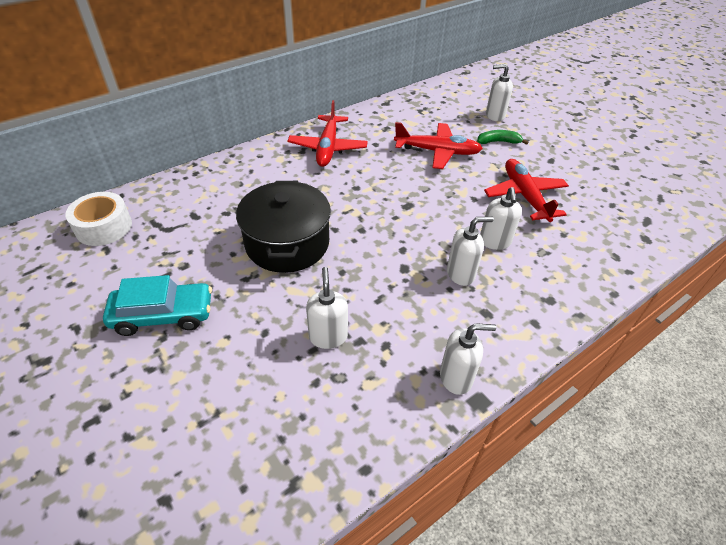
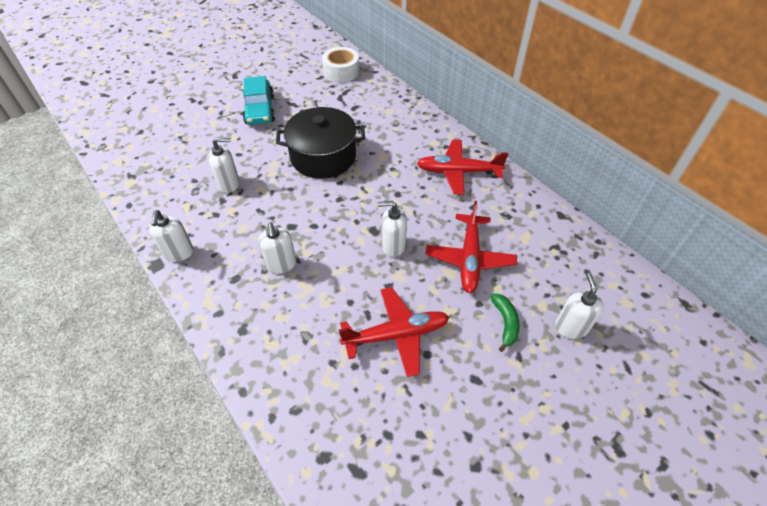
camera: 90 degrees right, 5 degrees up
(494, 242) = (321, 295): white soap dispenser -> white soap dispenser (393, 246)

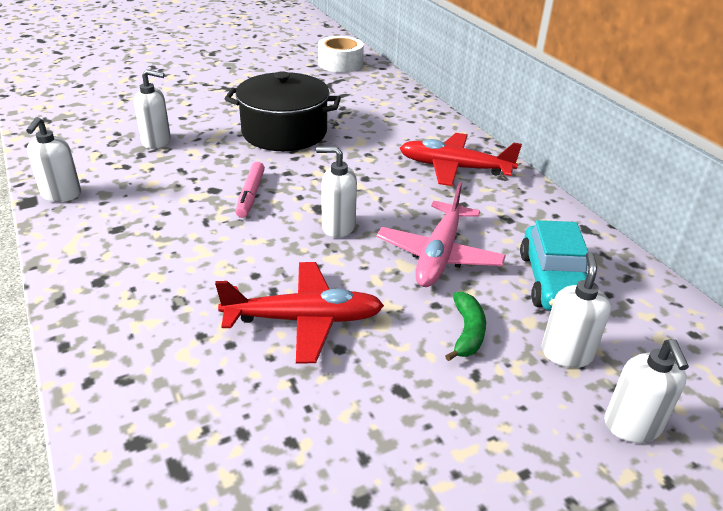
camera: 10 degrees right, 15 degrees down
(260, 110) = (227, 84): turquoise car -> turquoise car (553, 282)
(281, 264) = (182, 224): white soap dispenser -> white soap dispenser (632, 426)
(320, 226) = (250, 195): none -> pink marker
(469, 258) = (439, 255): red plane -> pink plane

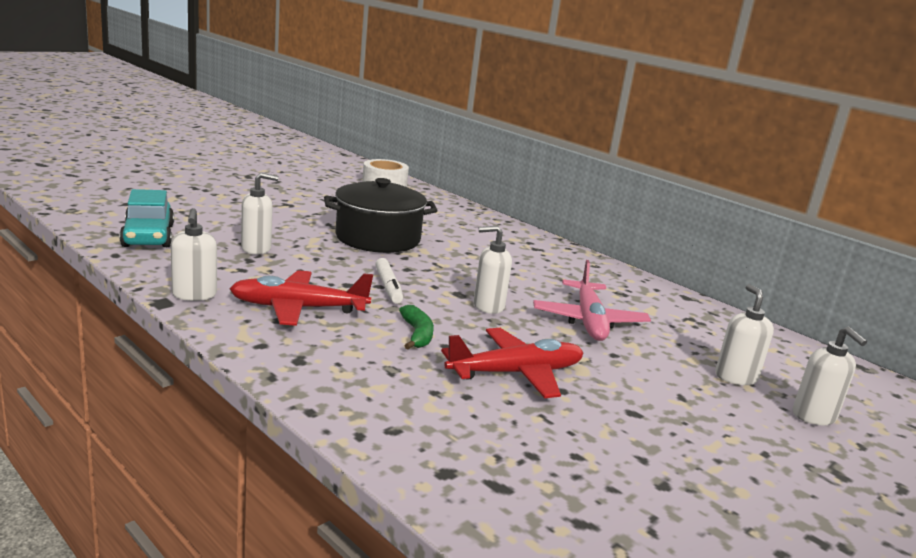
camera: 20 degrees left, 15 degrees down
(250, 195) = (388, 287): pink marker -> white marker
(455, 168) = (551, 260): red plane -> red plane (299, 308)
(467, 332) = (653, 370): green banana -> green banana (417, 334)
(553, 282) = (690, 333): turquoise car -> turquoise car (148, 236)

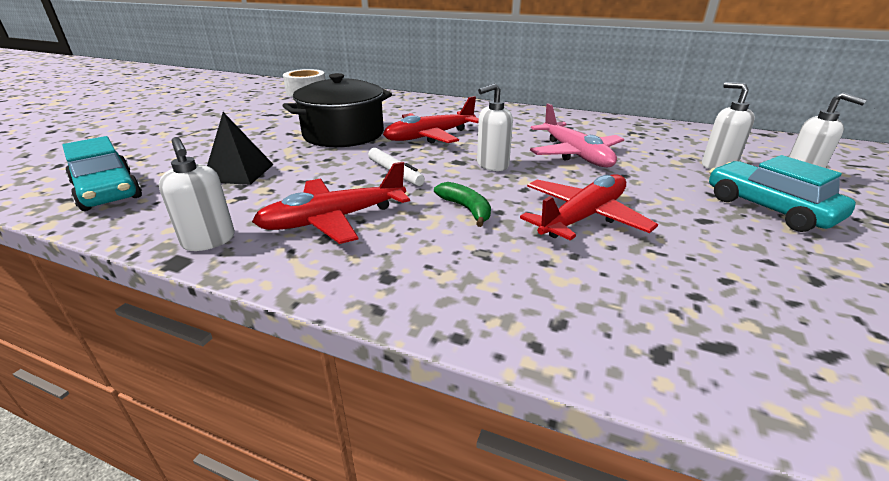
camera: 20 degrees left, 10 degrees up
(256, 249) = (239, 172): white soap dispenser -> black pyramid
(460, 263) = (430, 136): none -> red plane
(721, 426) = (768, 208): none -> turquoise car

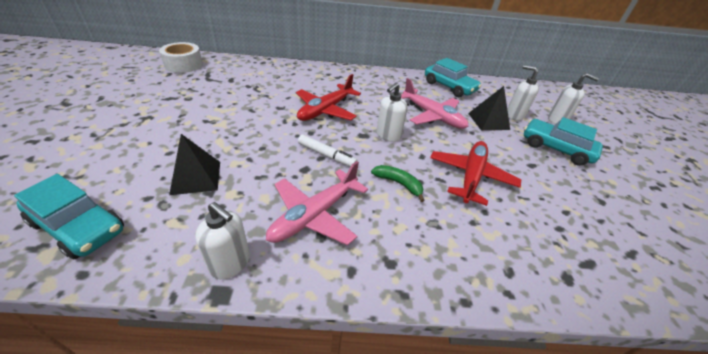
camera: 25 degrees left, 10 degrees up
(334, 219) = (315, 215): red plane -> pink plane
(343, 134) = (255, 116): black pot -> none
(627, 130) = (449, 87): none -> turquoise car
(664, 167) = (488, 121): none -> black pyramid

